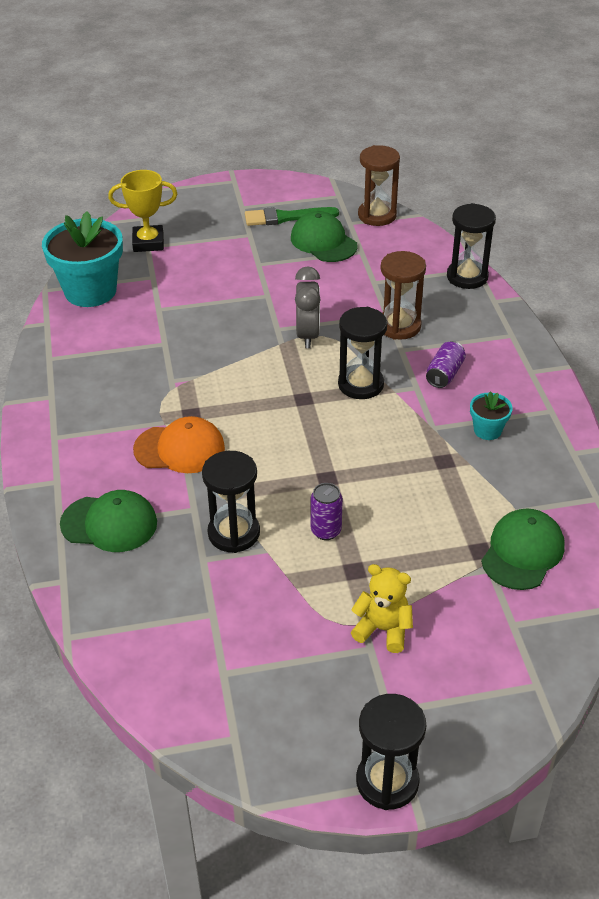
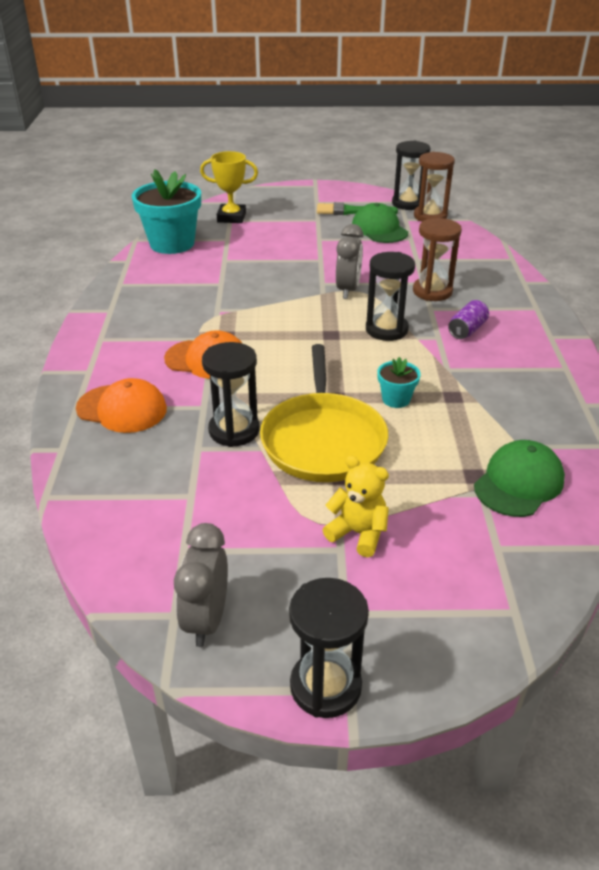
camera: 10 degrees right, 5 degrees down
(109, 523) = (122, 409): green cap -> orange cap
(266, 738) = (206, 619): none -> grey clock
(326, 531) = (323, 439): purple can -> yellow pan
(467, 277) = (502, 263): black hourglass -> black hourglass (408, 203)
(487, 430) = (500, 377): turquoise flower pot -> turquoise flower pot (396, 399)

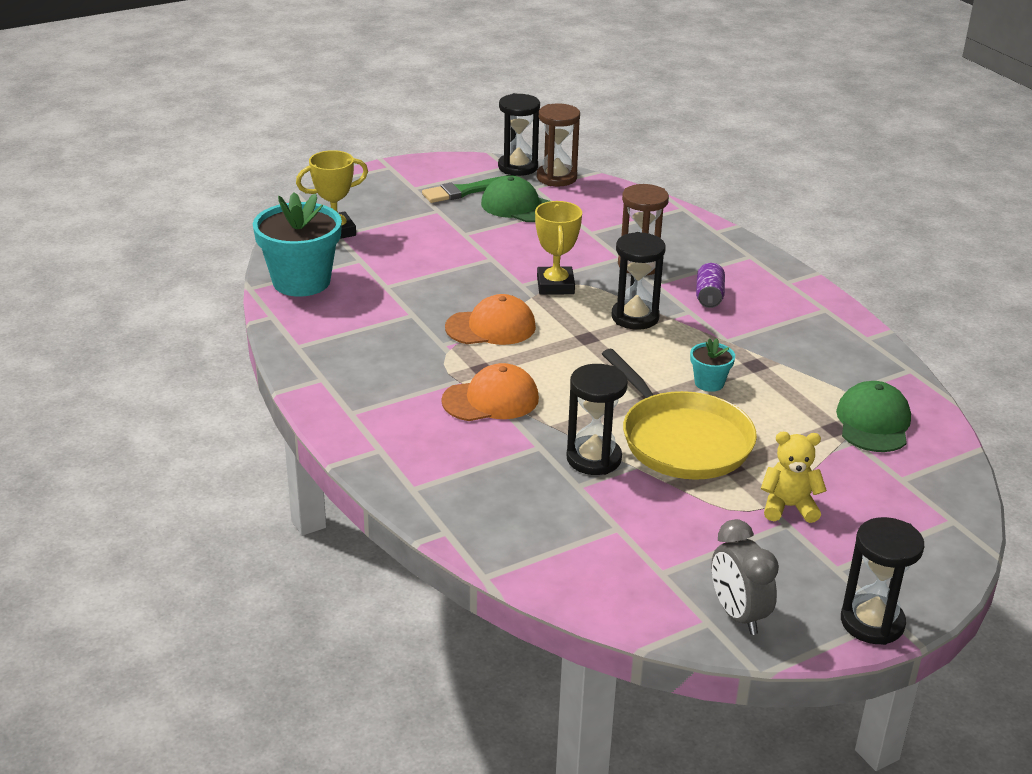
camera: 30 degrees left, 5 degrees down
(122, 409) = (461, 474): orange cap -> orange cap (491, 327)
(348, 290) = (555, 285): grey clock -> yellow trophy

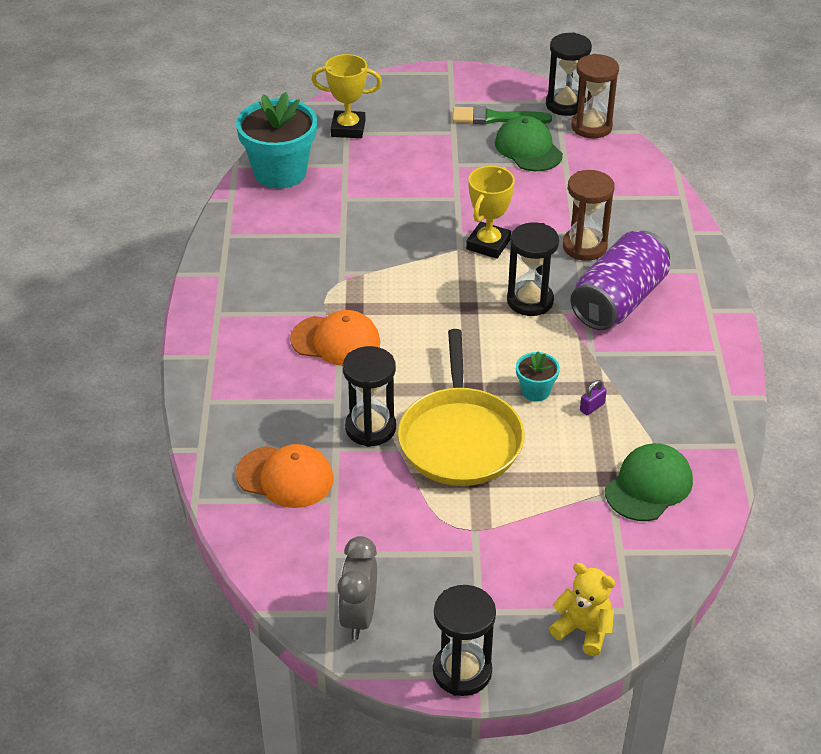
camera: 30 degrees right, 10 degrees up
(491, 327) = (396, 269): orange cap -> orange cap (285, 477)
(709, 296) = (618, 301): purple can -> purple can, size x2.14
(768, 380) = (592, 407): none -> purple padlock
(788, 507) = (492, 537): yellow teddy bear -> yellow teddy bear (583, 630)

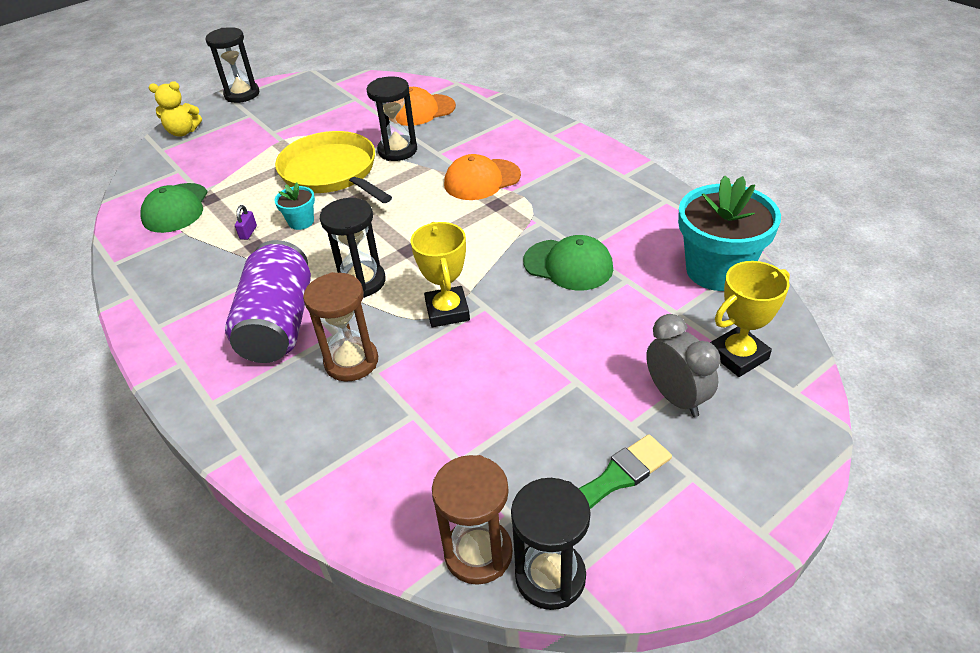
camera: 145 degrees right, 0 degrees up
(359, 616) = (315, 87): grey clock -> grey clock (676, 398)
(528, 148) = (522, 456): green cap -> green cap (568, 265)

